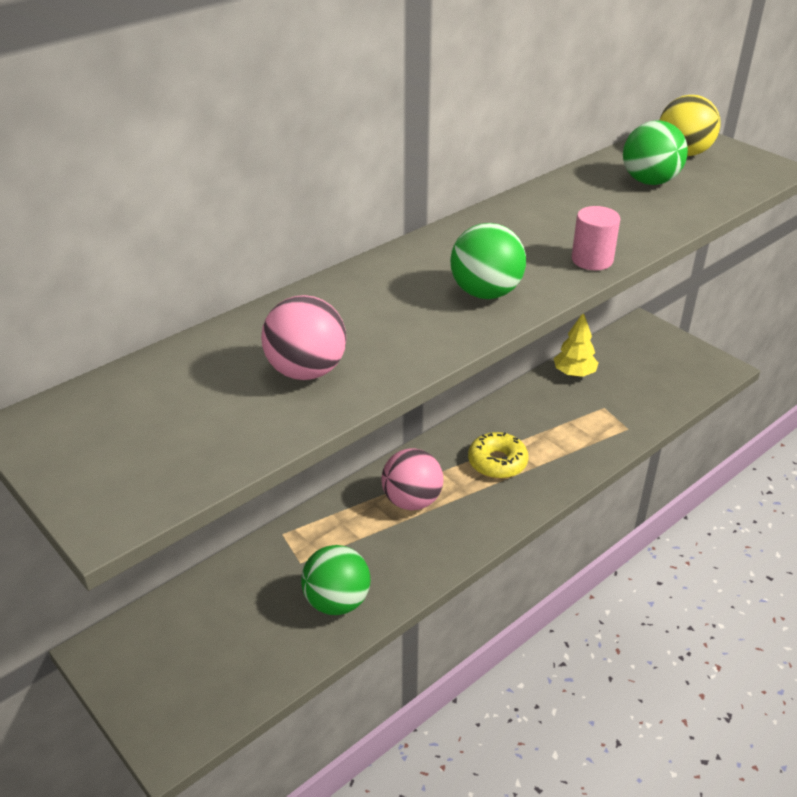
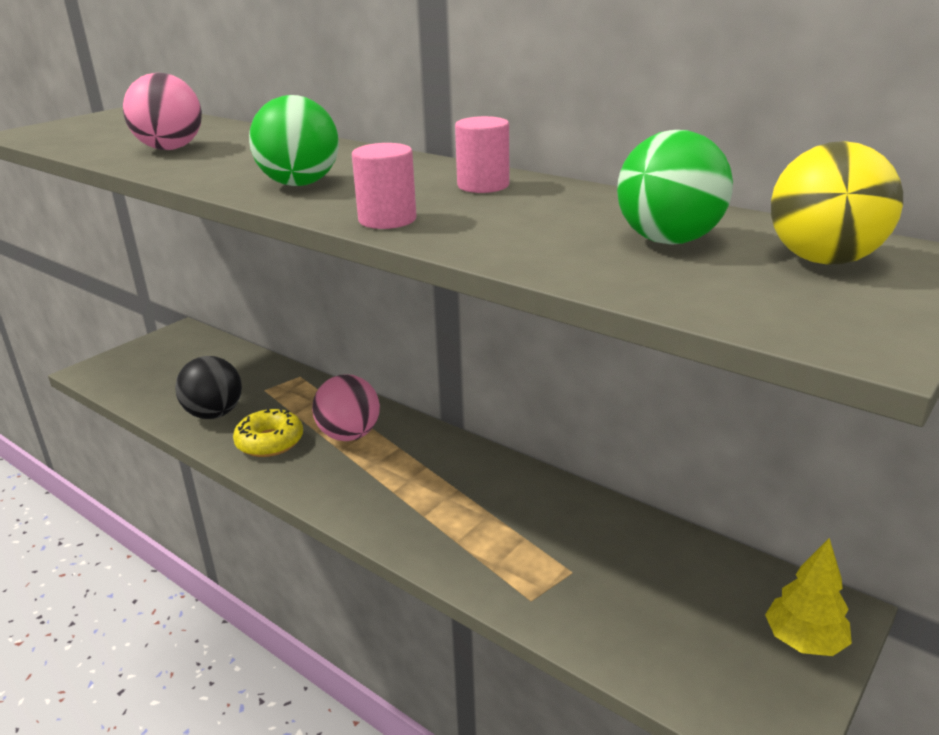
camera: 80 degrees right, 10 degrees down
(337, 602) = (214, 414): green ball -> black ball
(497, 462) = (423, 484): yellow donut -> yellow donut (270, 442)
(520, 220) = (483, 186): none -> pink cylinder
(574, 373) = (640, 536): yellow tree -> yellow tree (804, 641)

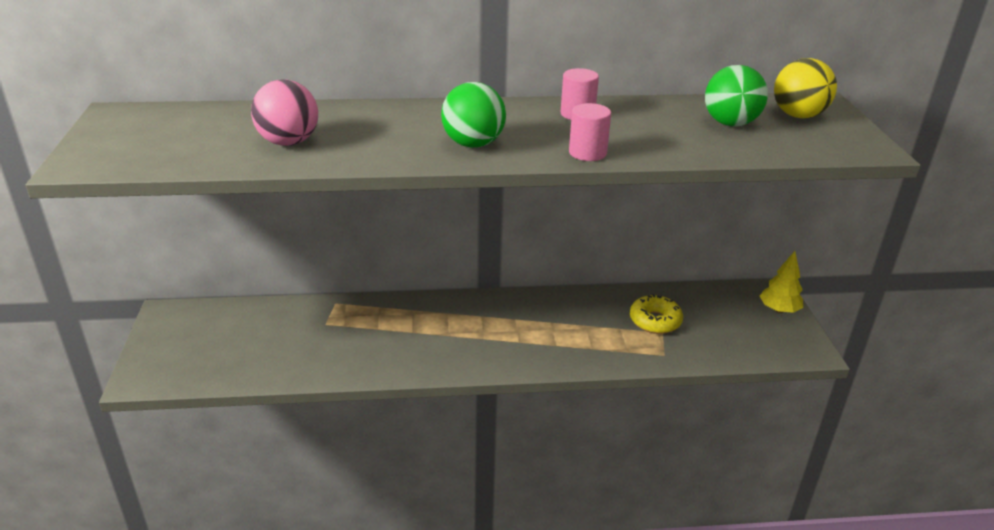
camera: 45 degrees left, 5 degrees up
(214, 414) = (318, 357): black ball -> none
(270, 442) = (393, 354): yellow donut -> yellow donut (655, 321)
(349, 435) = (439, 324): pink ball -> none

